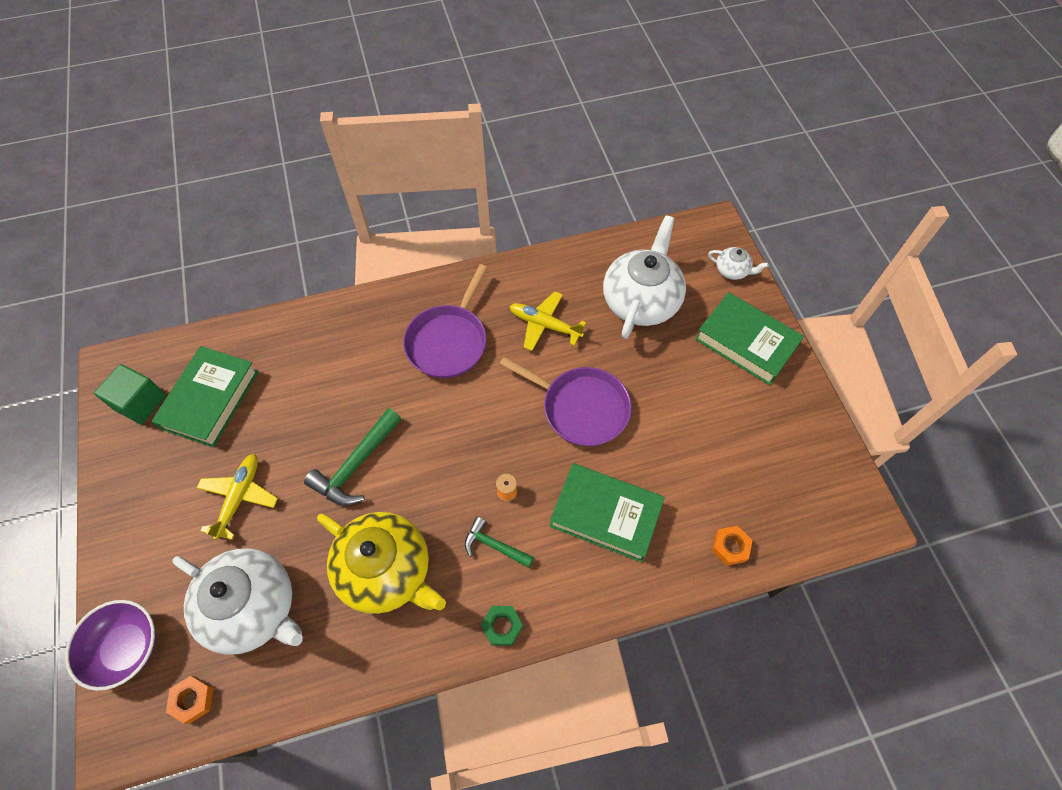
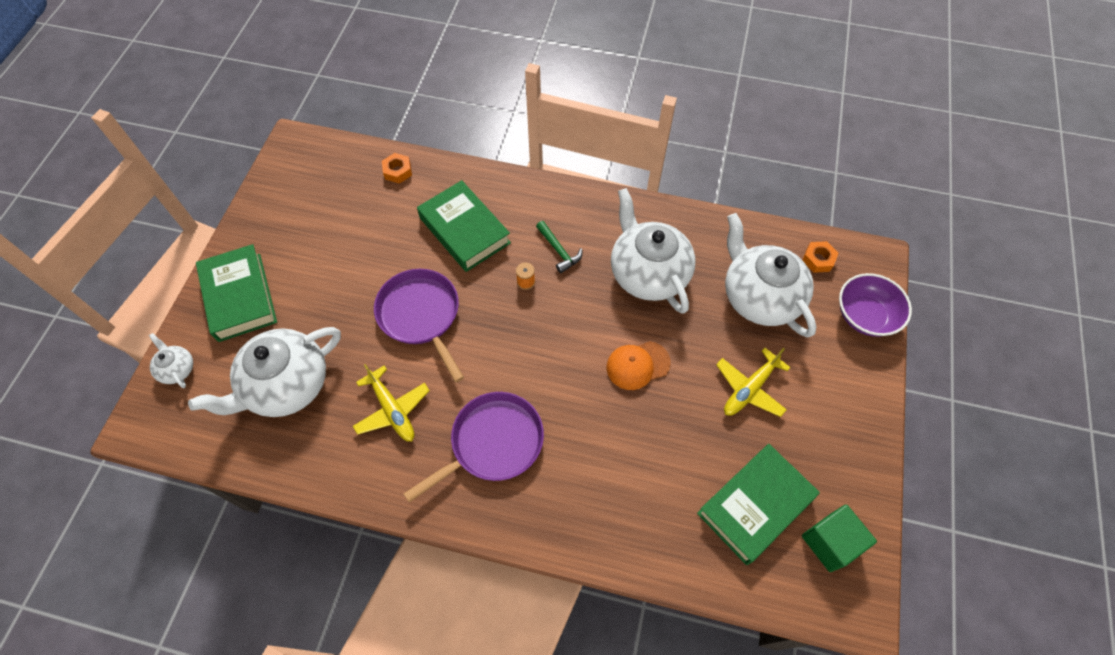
camera: 150 degrees left, 0 degrees up
(356, 465) = (637, 365): green hammer -> orange cap
(387, 571) = (648, 273): yellow teapot -> white teapot
(502, 626) = (584, 201): green nut -> none

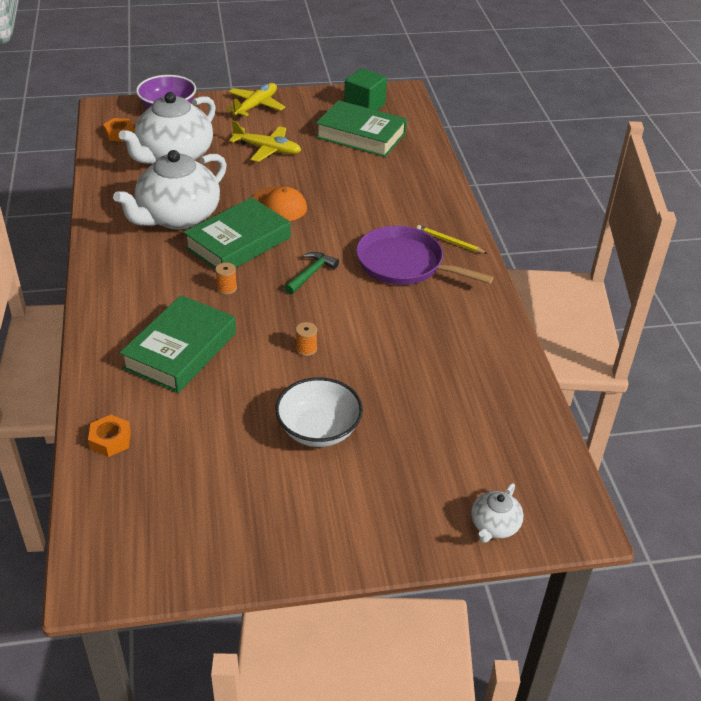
camera: 115 degrees left, 20 degrees down
(240, 297) = (371, 514): green book -> green book (238, 243)
(286, 385) = (447, 420): white teapot -> none
(332, 293) = (318, 430): none -> white bowl
(392, 409) = (418, 333): yellow plane -> yellow plane (256, 106)
(421, 315) = (306, 349): purple pan -> orange spool
(508, 507) = (449, 241): none -> yellow pencil
(559, 251) = (177, 276): green hammer -> green hammer (311, 273)

